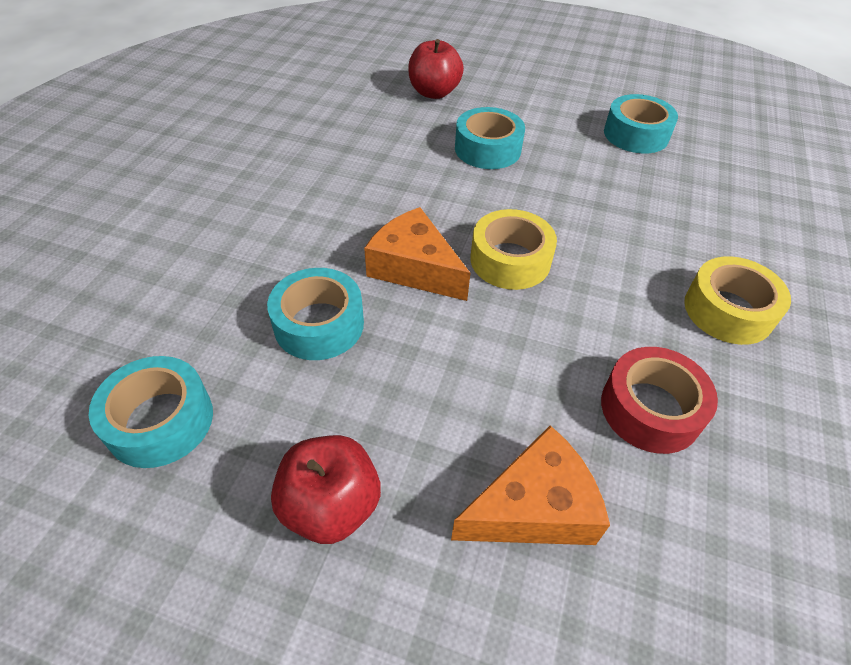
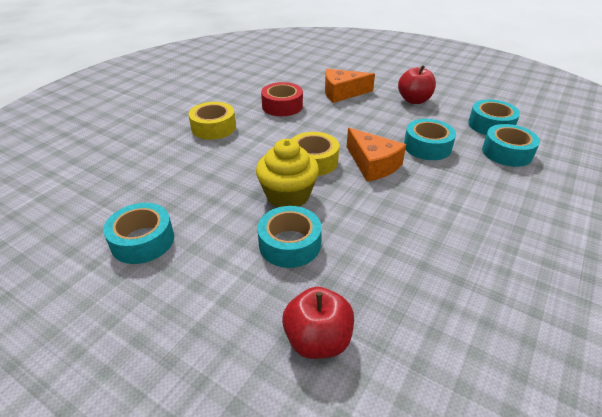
camera: 165 degrees left, 10 degrees down
(169, 333) = (507, 152): none -> turquoise tape
(518, 200) = (288, 195): none -> yellow cupcake

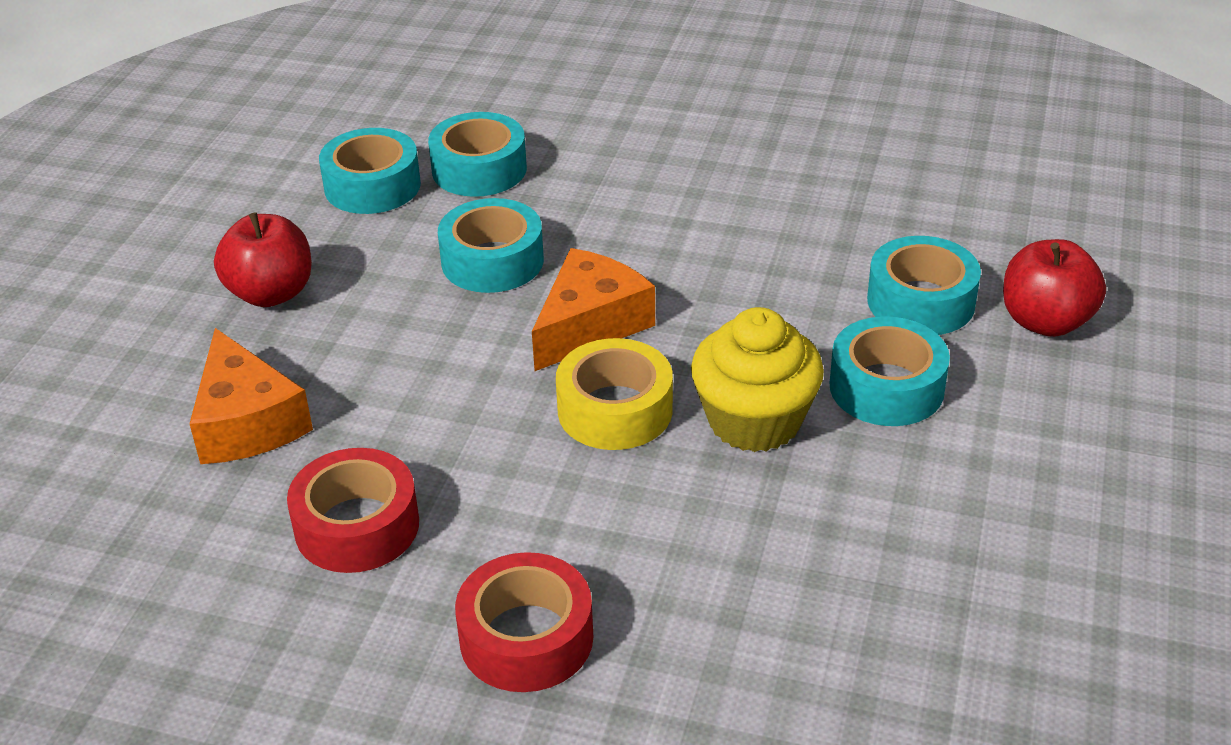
camera: 105 degrees left, 0 degrees up
(142, 241) = (1004, 587): turquoise tape -> turquoise tape (921, 301)
(213, 127) = (526, 638): yellow tape -> red tape

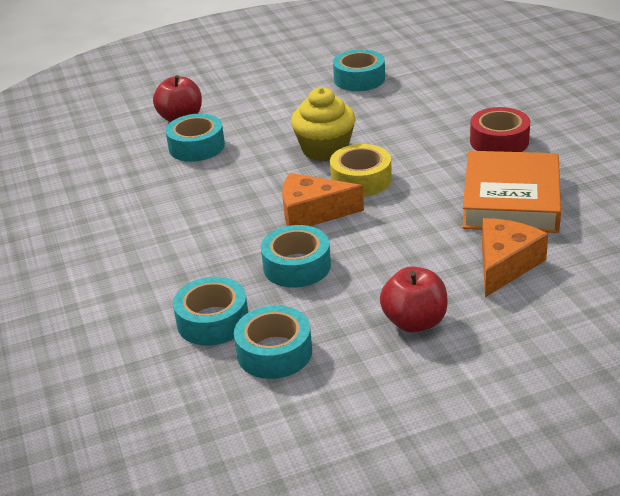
camera: 125 degrees left, 5 degrees down
(357, 526) = (511, 200): red tape -> orange book
(886, 387) = (267, 133): turquoise tape -> turquoise tape (359, 79)

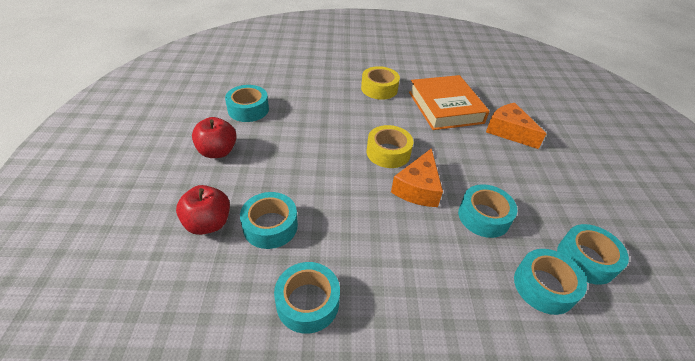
camera: 75 degrees left, 10 degrees up
(124, 189) = (308, 302): none -> turquoise tape
(325, 149) = (335, 155): yellow cupcake -> none
(414, 322) = (558, 183): red apple -> red apple (218, 151)
(499, 141) = (379, 89): red tape -> yellow tape
(511, 200) = (445, 107): orange book -> orange book turned 45 degrees clockwise

